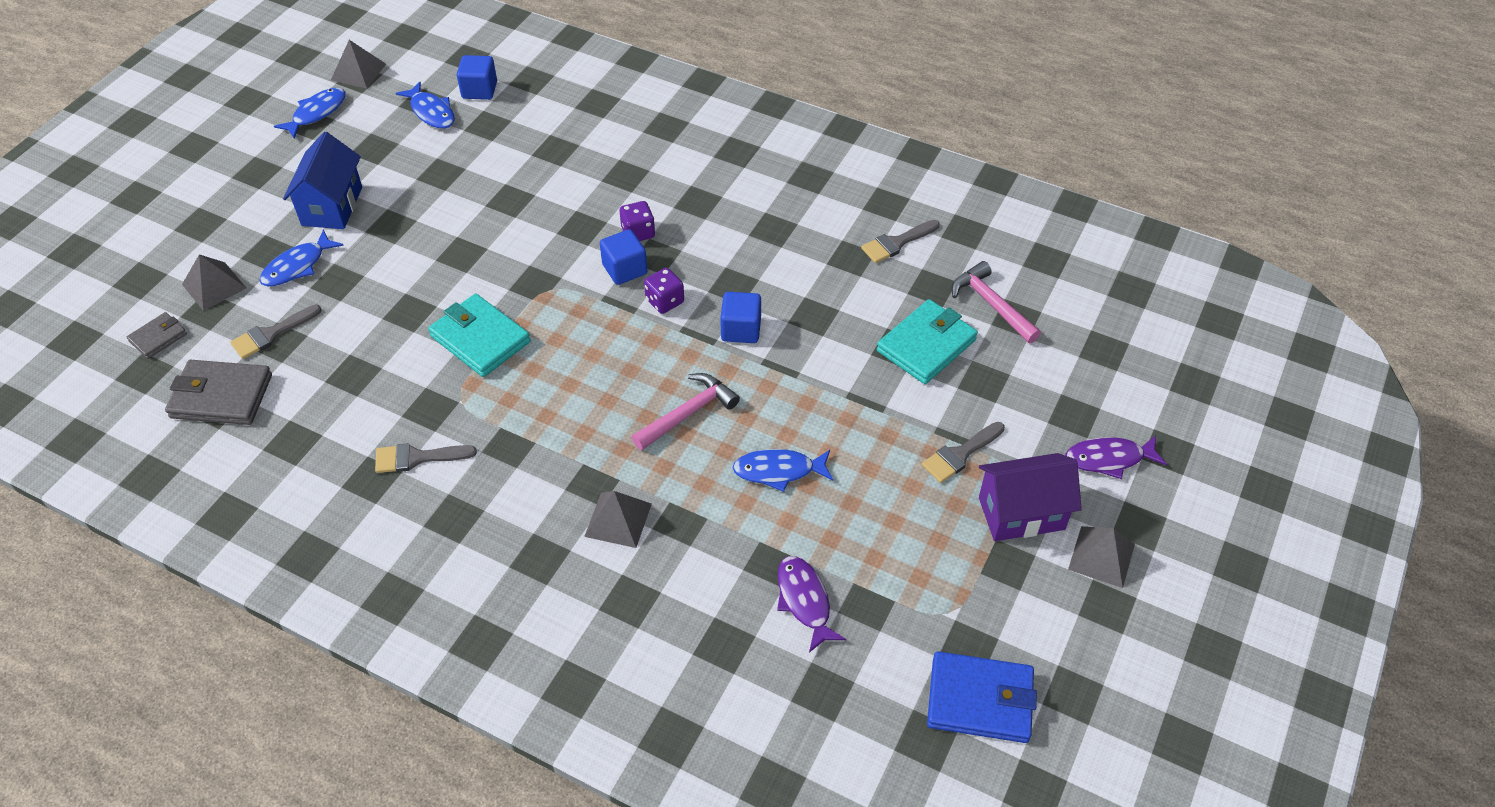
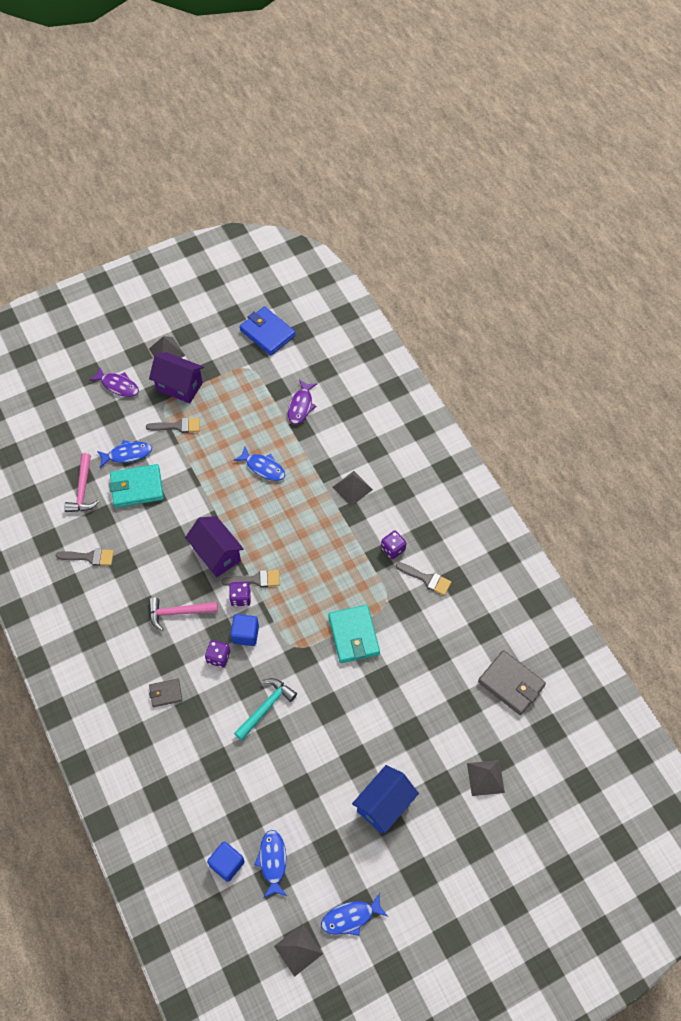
camera: 145 degrees left, 10 degrees up
(158, 337) = (532, 754): grey wallet -> grey wallet (166, 693)
(271, 334) = (466, 714): grey brush -> grey brush (256, 580)
(297, 266) = (429, 762): blue fish -> blue fish (127, 454)
(494, 470) = (393, 549): none -> purple dice
(539, 218) = (266, 707): none -> turquoise hammer
(688, 413) = (280, 522): pink hammer -> pink hammer (178, 613)
(741, 330) = (217, 554): blue cube -> purple house

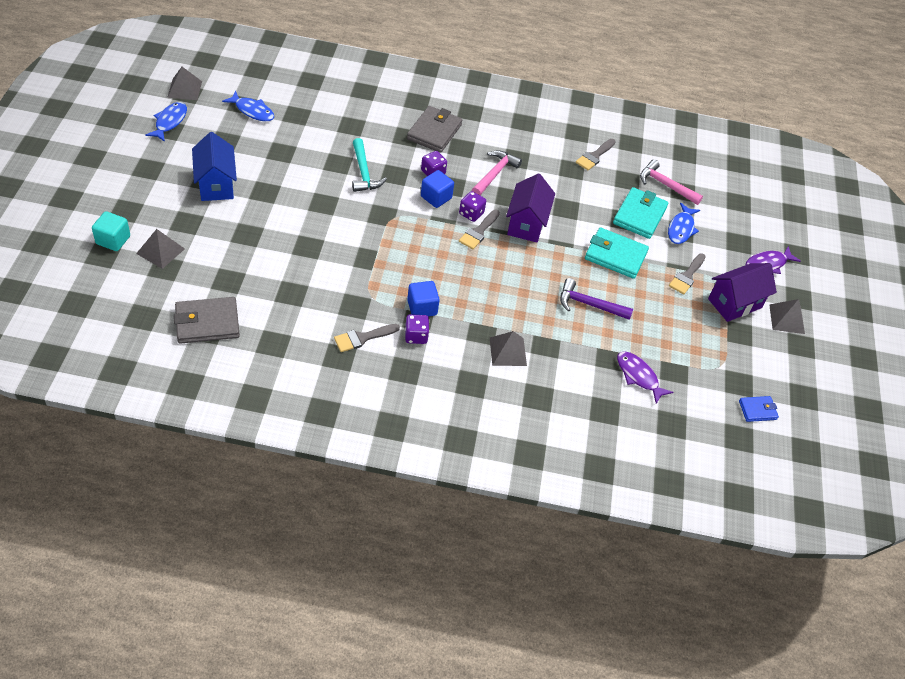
camera: 120 degrees right, 10 degrees down
(166, 693) = (434, 132): grey wallet -> grey wallet, size x1.80
(217, 554) = (526, 224): purple house -> purple house turned 75 degrees counterclockwise
(227, 864) = (278, 92): blue cube -> blue cube (422, 307)
(263, 467) = (589, 304): blue fish -> purple hammer
(267, 333) = (757, 410): blue wallet -> blue wallet, size x0.56
(354, 635) = (364, 256): turquoise wallet -> turquoise wallet (615, 256)
(509, 822) = (113, 240): none -> turquoise cube

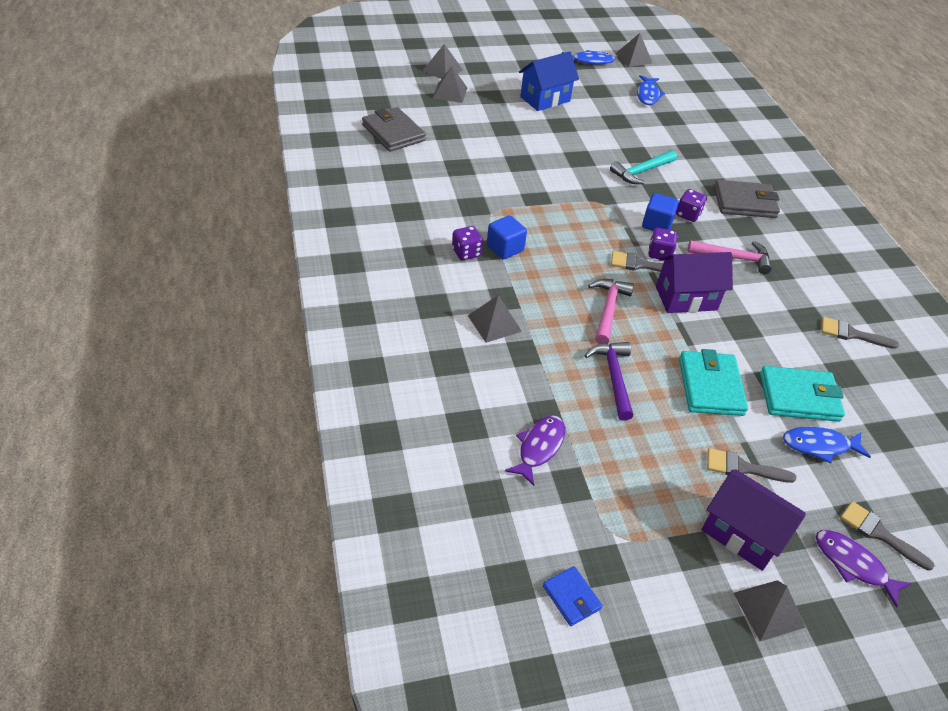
camera: 70 degrees right, 5 degrees down
(113, 240) = (442, 70): turquoise cube -> grey pyramid
(362, 338) = (439, 219): grey brush -> grey brush (879, 533)
(665, 185) = (879, 414): pink hammer -> pink hammer (608, 309)

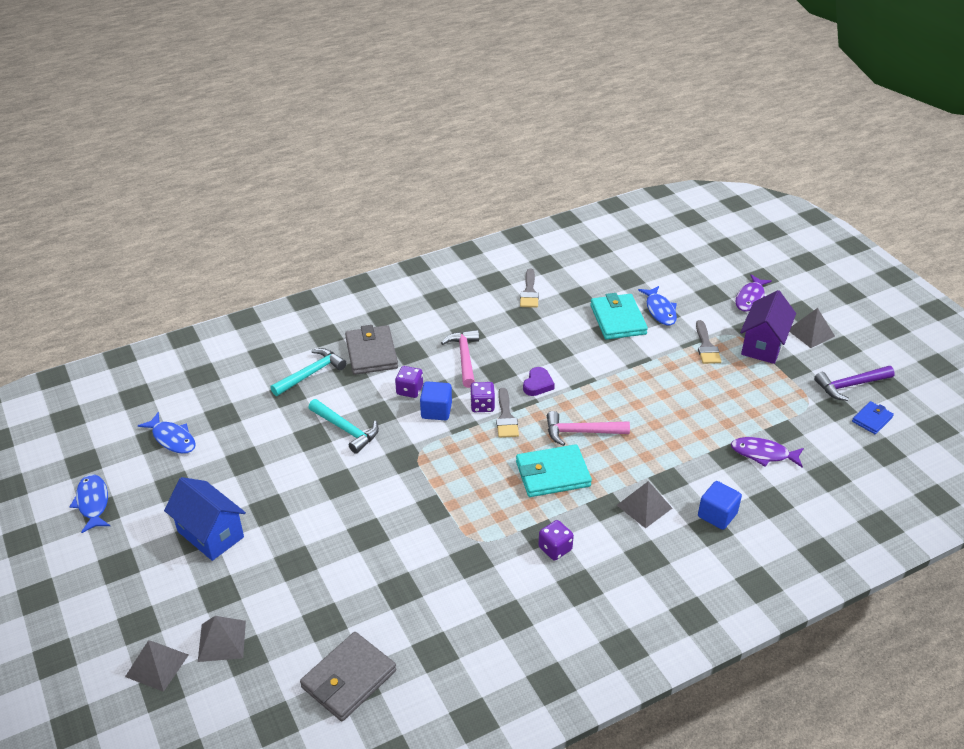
camera: 100 degrees left, 5 degrees down
(505, 248) = (532, 519): blue cube -> blue cube (717, 515)
(613, 377) = (661, 420): purple hammer -> purple hammer (850, 385)
(633, 58) = (75, 460): grey pyramid -> none
(648, 95) = (172, 439): blue fish -> blue fish turned 45 degrees clockwise
(686, 298) = (538, 384): purple house -> purple heart
(710, 386) = (636, 365): turquoise wallet -> turquoise wallet (552, 474)
(718, 165) = (311, 373): none -> turquoise hammer
(879, 533) = (718, 287): grey brush -> none

